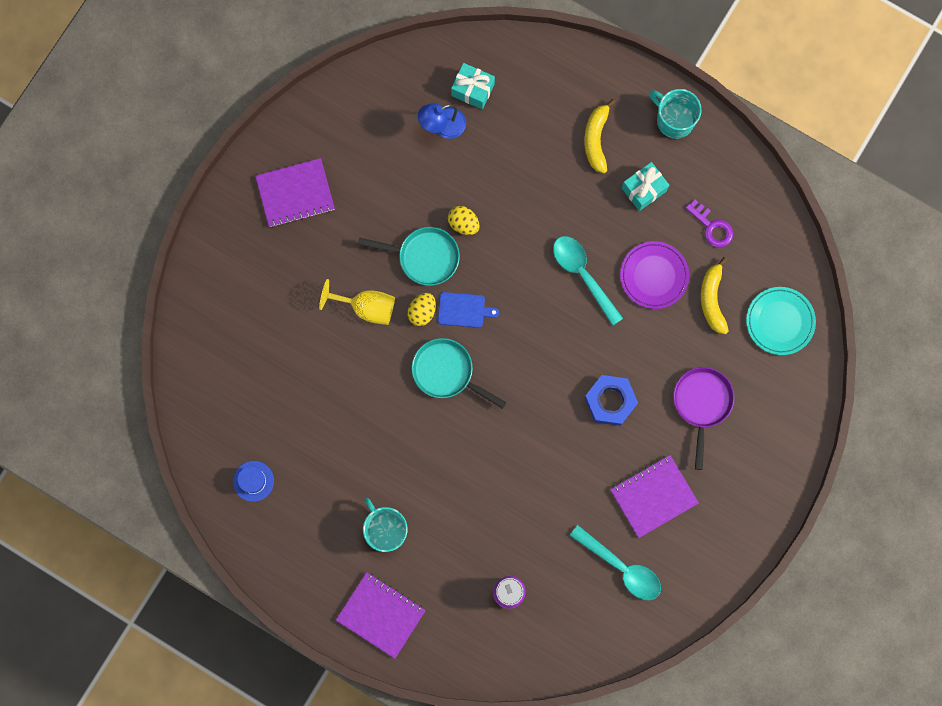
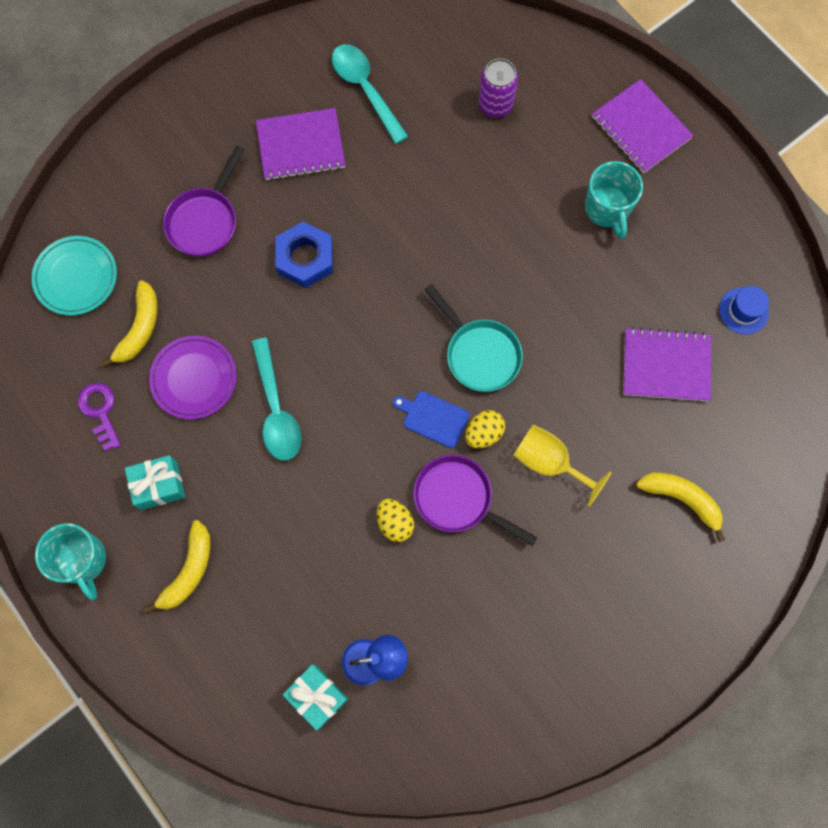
camera: 160 degrees left, 5 degrees down
(260, 314) = (682, 499): none -> yellow banana
(295, 193) = (593, 639): purple notebook -> purple notebook (666, 366)
(424, 257) = (458, 499): turquoise pan -> purple pan

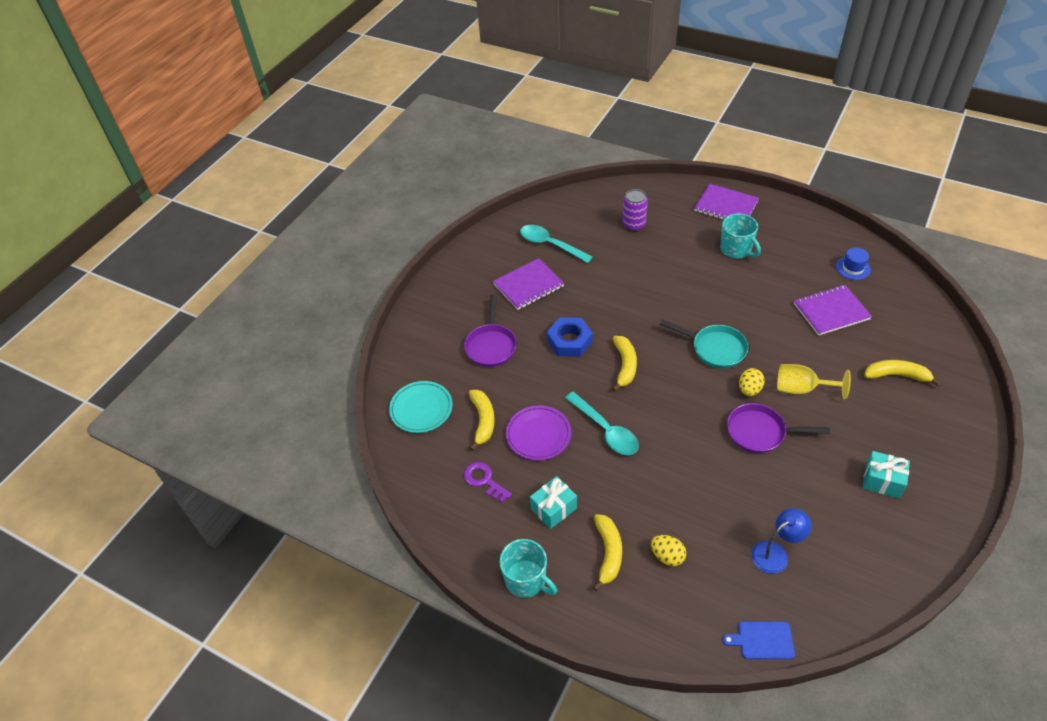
camera: 20 degrees left, 25 degrees down
(317, 696) = (752, 594): turquoise gift -> turquoise gift (882, 481)
(352, 327) = (624, 366): none -> yellow banana
(395, 523) = (729, 463): yellow egg -> yellow egg (667, 556)
(433, 418) = (711, 394): blue cutting board -> blue cutting board (762, 640)

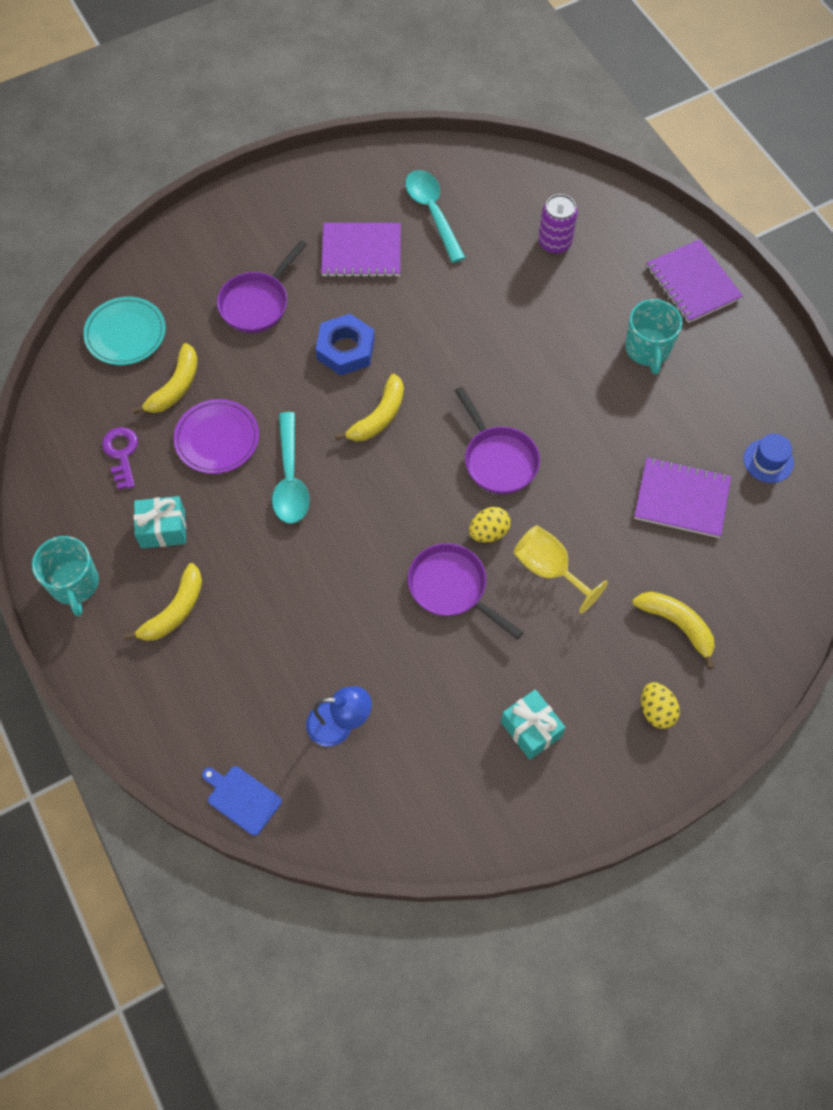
camera: 30 degrees right, 15 degrees up
(667, 556) = (228, 653): yellow egg -> yellow egg (656, 711)
(715, 349) = (498, 459): turquoise pan -> purple pan

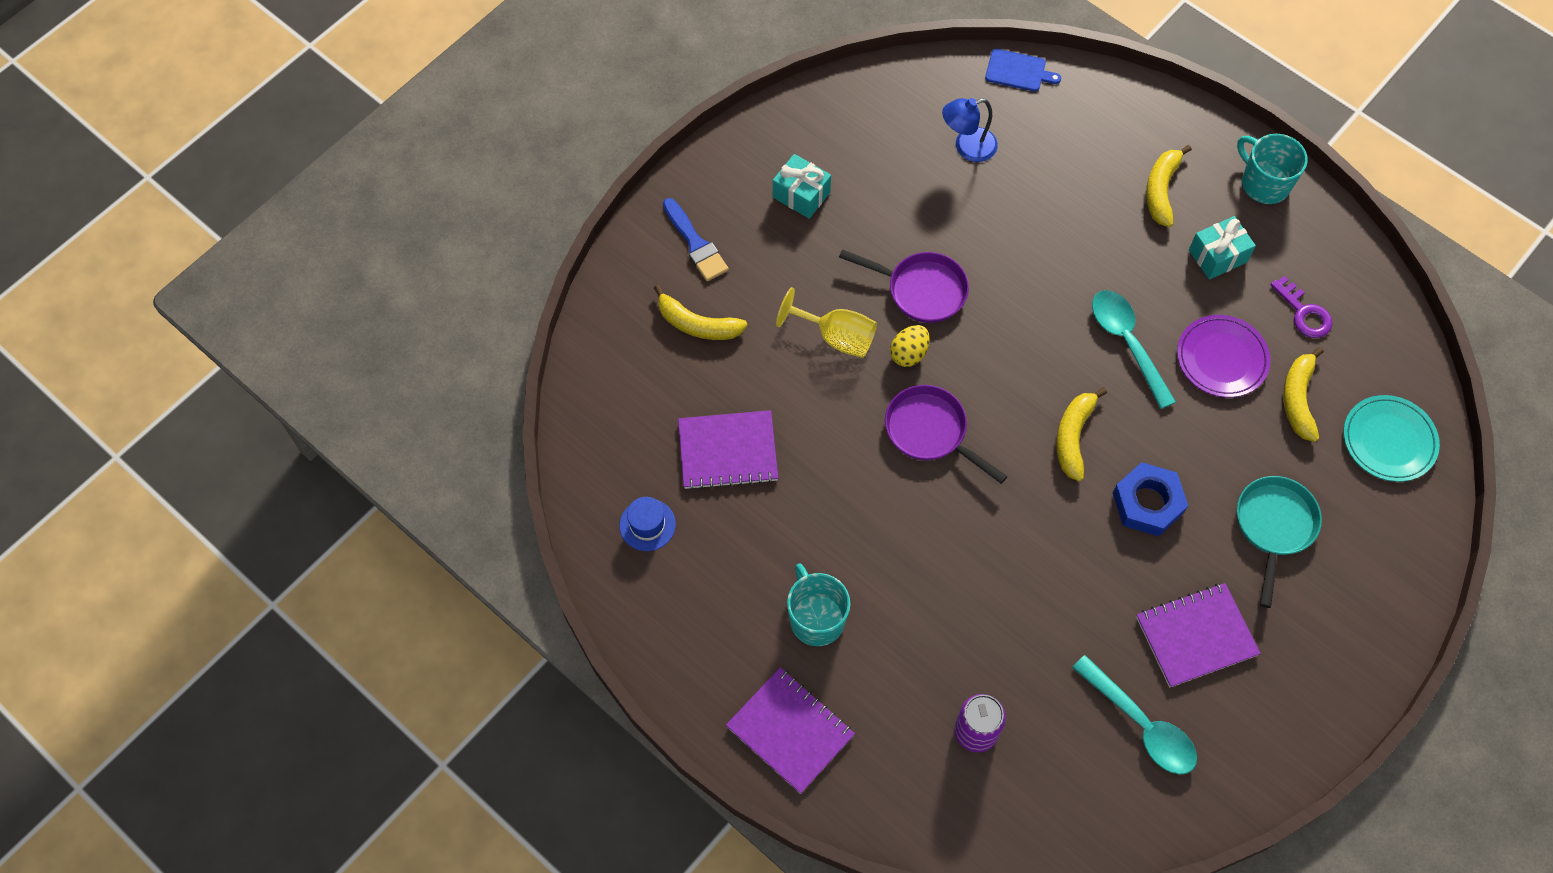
camera: 160 degrees right, 0 degrees up
(257, 303) = (1274, 526): purple pan -> turquoise pan
(656, 711) = (695, 244): yellow egg -> blue brush

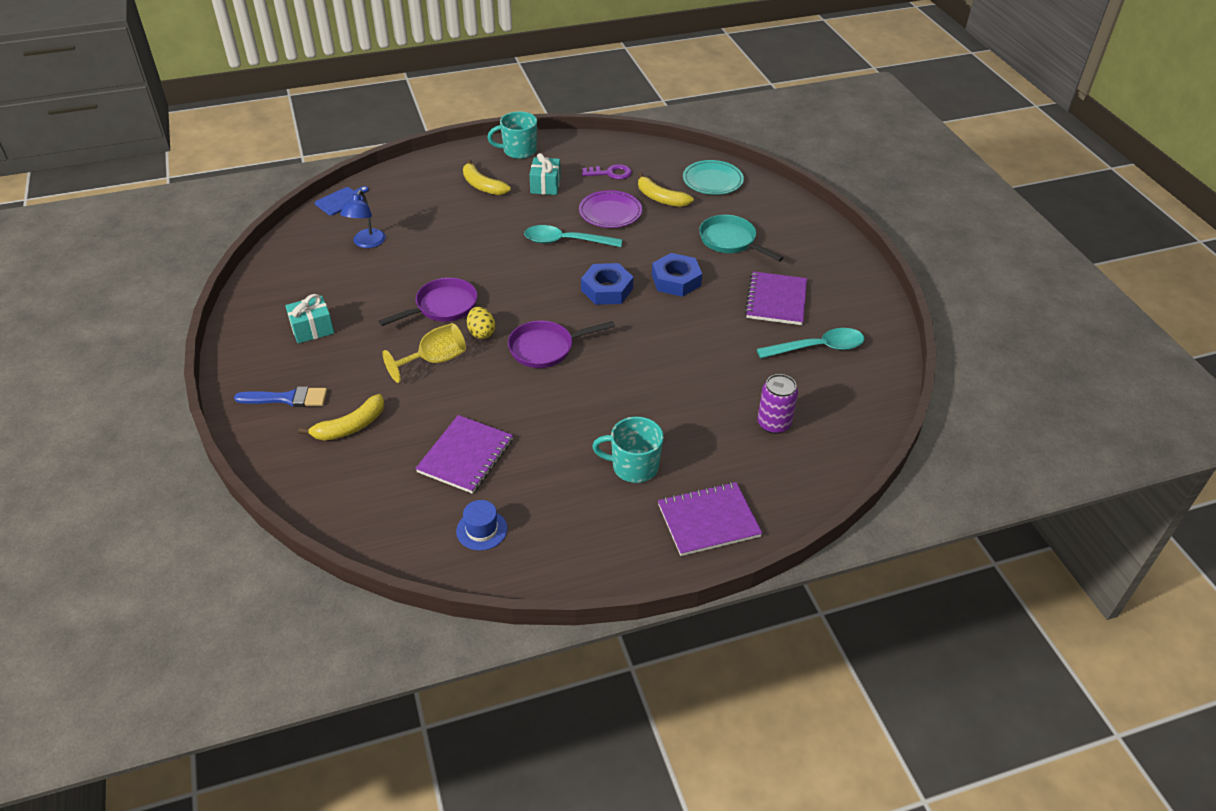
camera: 60 degrees left, 20 degrees down
(1073, 437) = (607, 289): yellow banana -> blue nut

